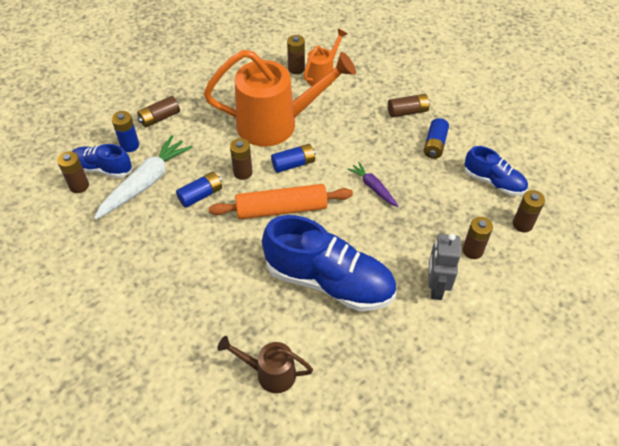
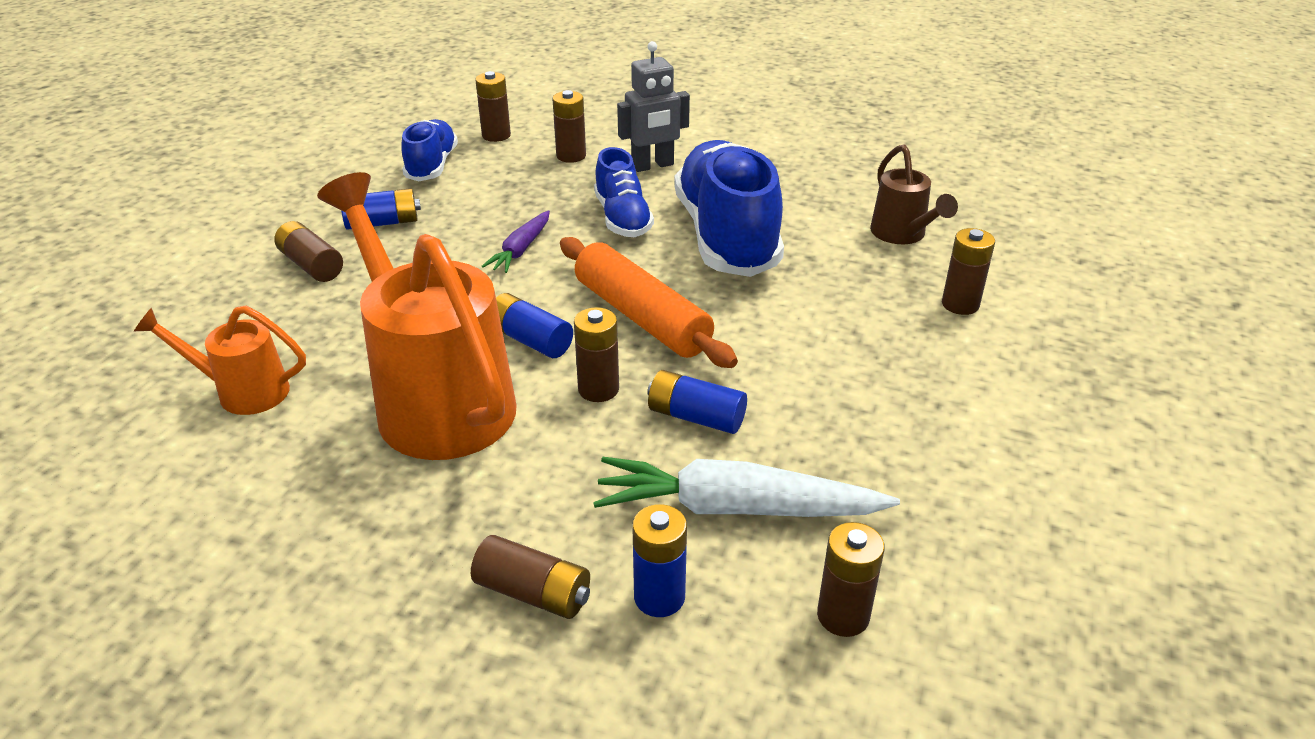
camera: 120 degrees left, 15 degrees down
(102, 169) = (764, 604): blue shoe -> blue shoe (622, 218)
(296, 69) = (231, 438): brown battery -> brown battery (960, 304)

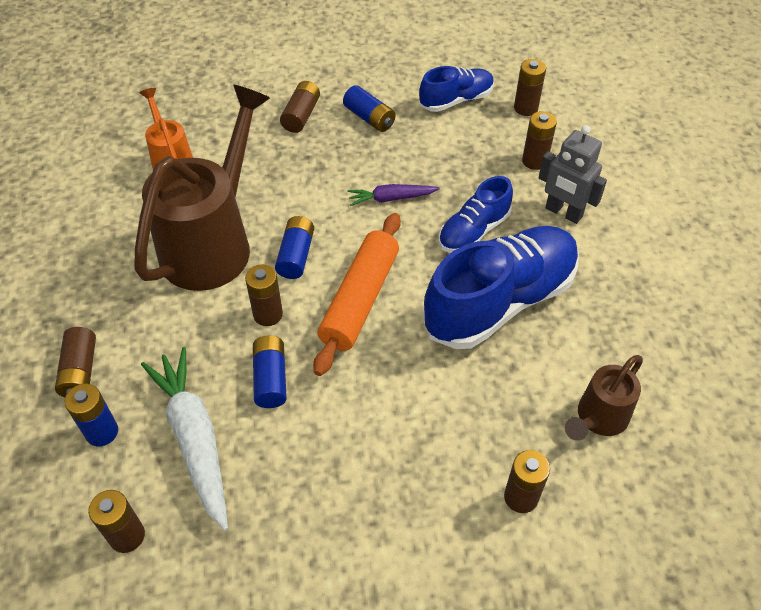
camera: 60 degrees right, 15 degrees up
(437, 399) = (212, 243): orange watering can -> brown watering can

